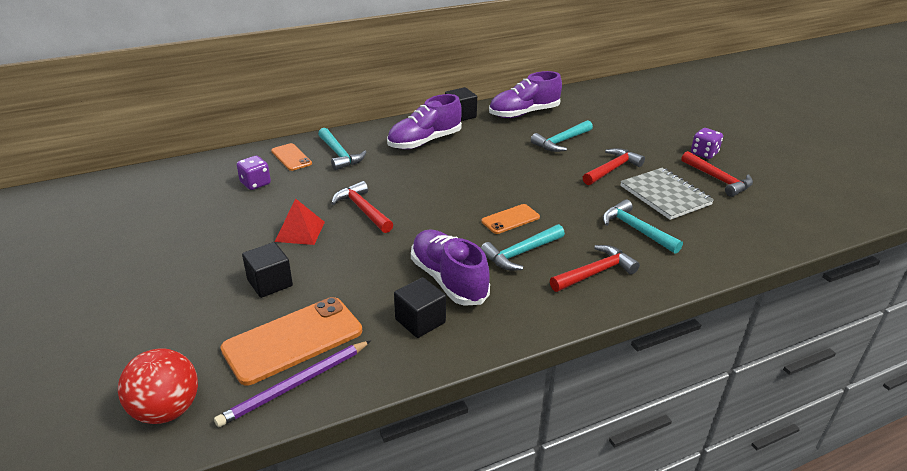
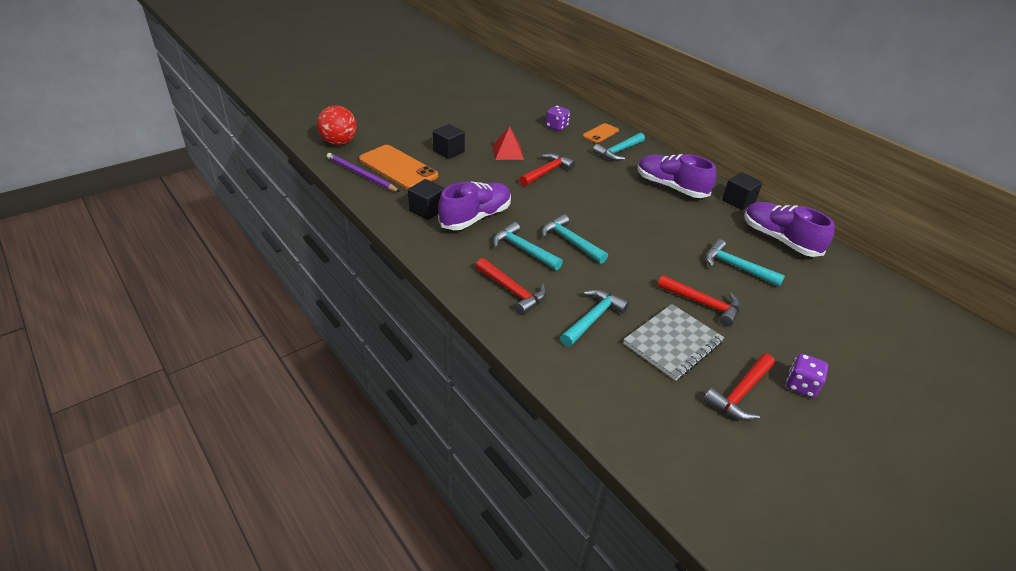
camera: 75 degrees right, 5 degrees up
(510, 219) = (570, 241): orange phone -> turquoise hammer

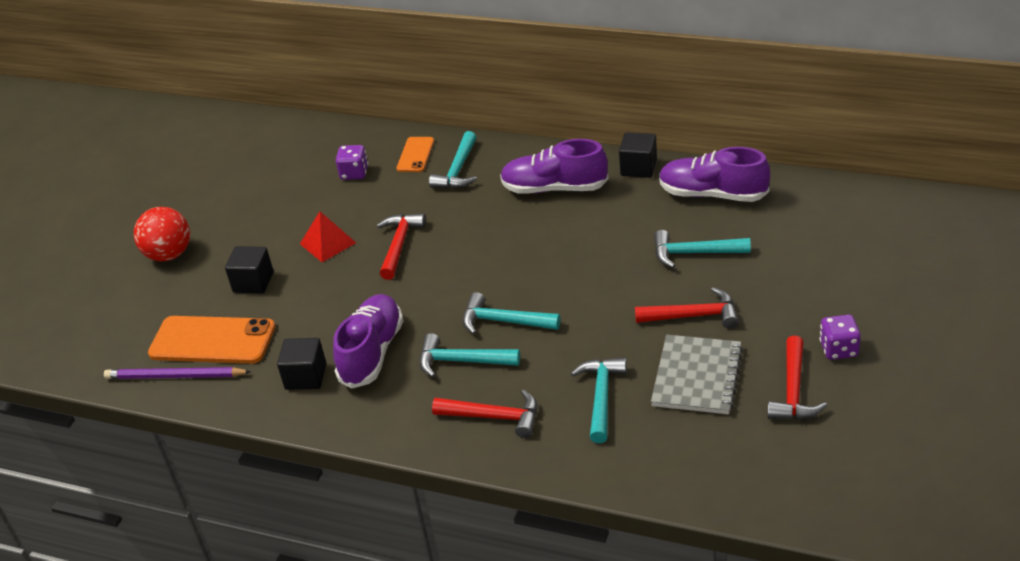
camera: 25 degrees left, 0 degrees up
(339, 142) = (96, 348): red ball -> red ball (169, 254)

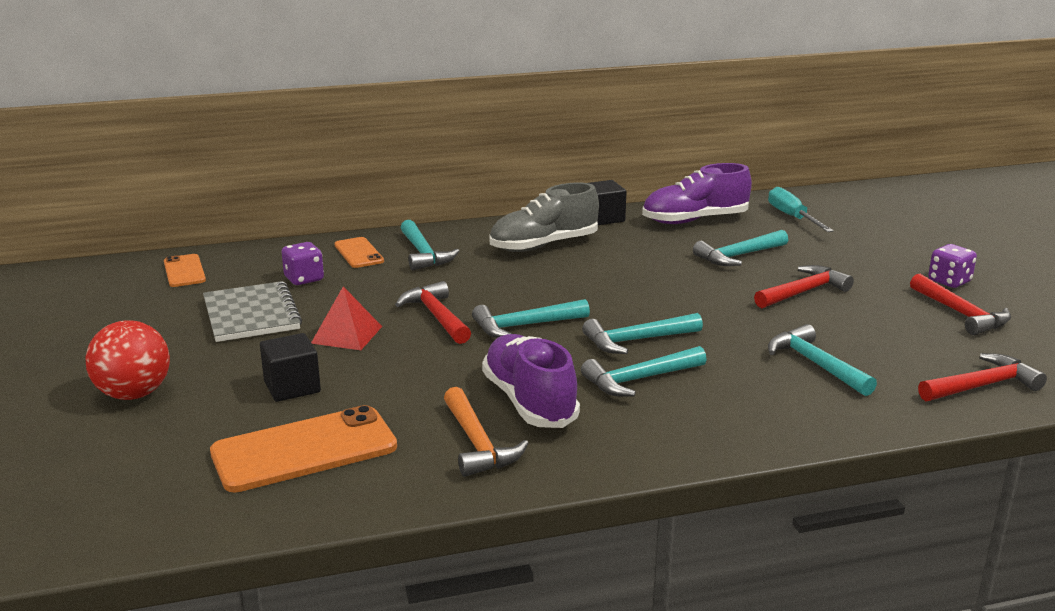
camera: 40 degrees left, 15 degrees down
(175, 376) = (293, 497): purple pencil -> none
(290, 139) = (184, 271): none -> orange phone
(306, 376) = (477, 443): black cube -> orange hammer
(446, 276) = (525, 326): none -> turquoise hammer
(494, 417) = (739, 409): red hammer -> red hammer (982, 386)
(554, 188) = (544, 245): purple shoe -> grey shoe
(697, 377) = (872, 327): grey notebook -> grey notebook (251, 315)
(806, 217) = (792, 217): none -> turquoise screwdriver

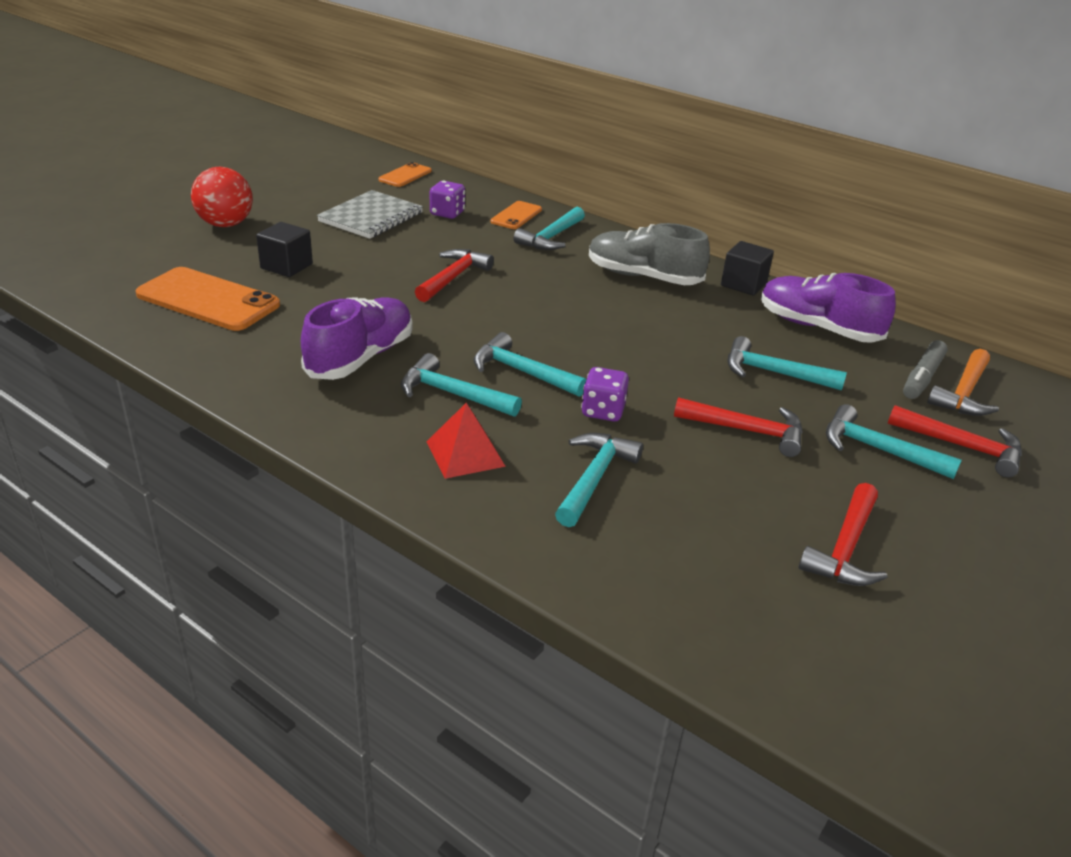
camera: 50 degrees right, 10 degrees up
(347, 334) = (383, 257): red pyramid -> red pyramid (465, 453)
(477, 443) = (276, 357): orange hammer -> orange hammer (963, 393)
(525, 326) = (484, 316): turquoise hammer -> turquoise hammer (878, 449)
(792, 217) = (922, 377): turquoise screwdriver -> grey marker
(949, 281) = (922, 521): purple dice -> purple dice (603, 411)
(982, 386) = (679, 602): red hammer -> red hammer (962, 447)

